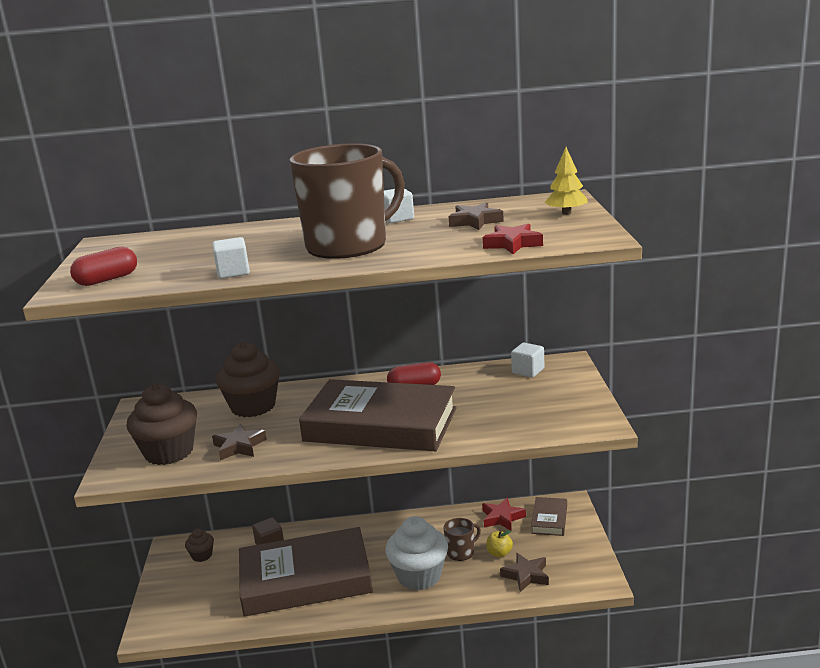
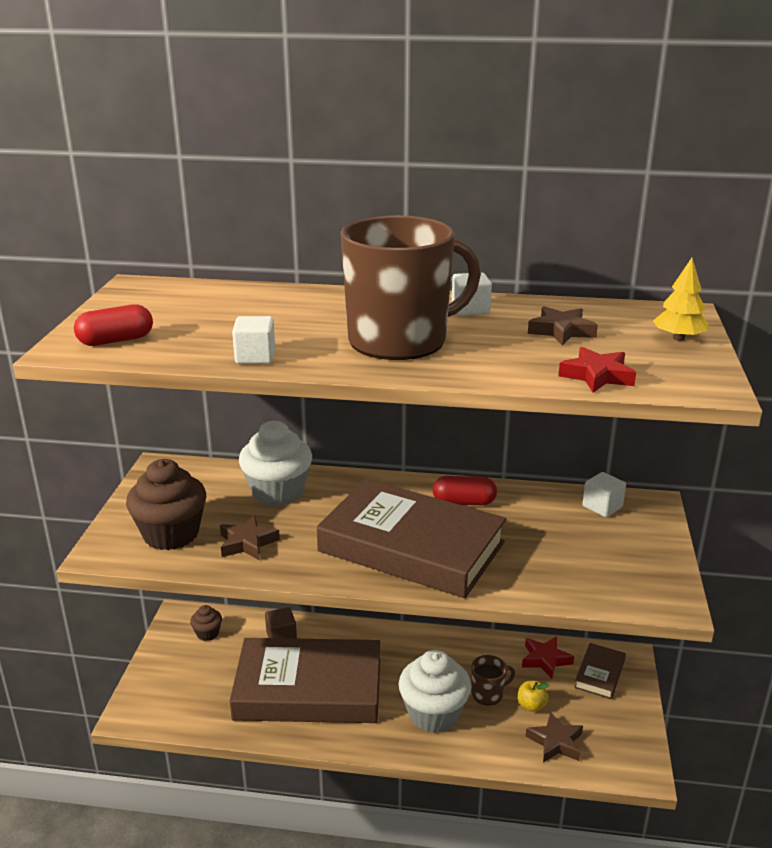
camera: 10 degrees right, 5 degrees up
(253, 406) = (277, 492): brown cupcake -> white cupcake

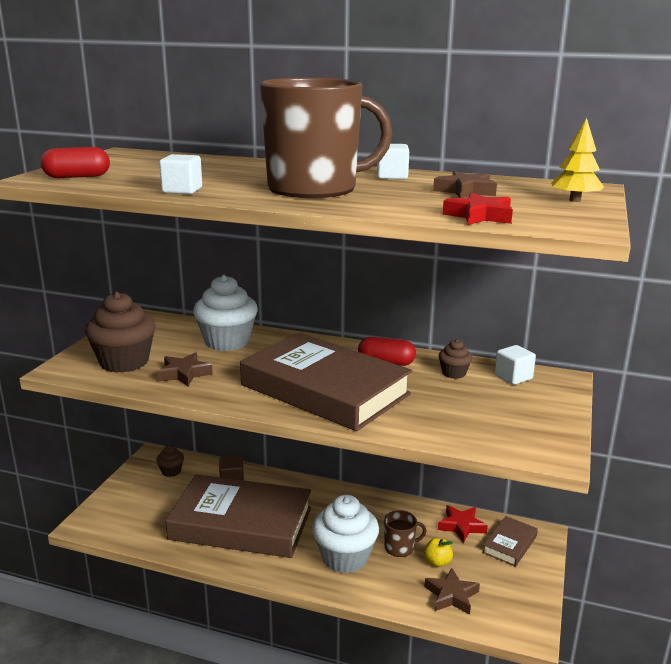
camera: 10 degrees right, 5 degrees down
(540, 509) = (454, 373): none -> brown cupcake

